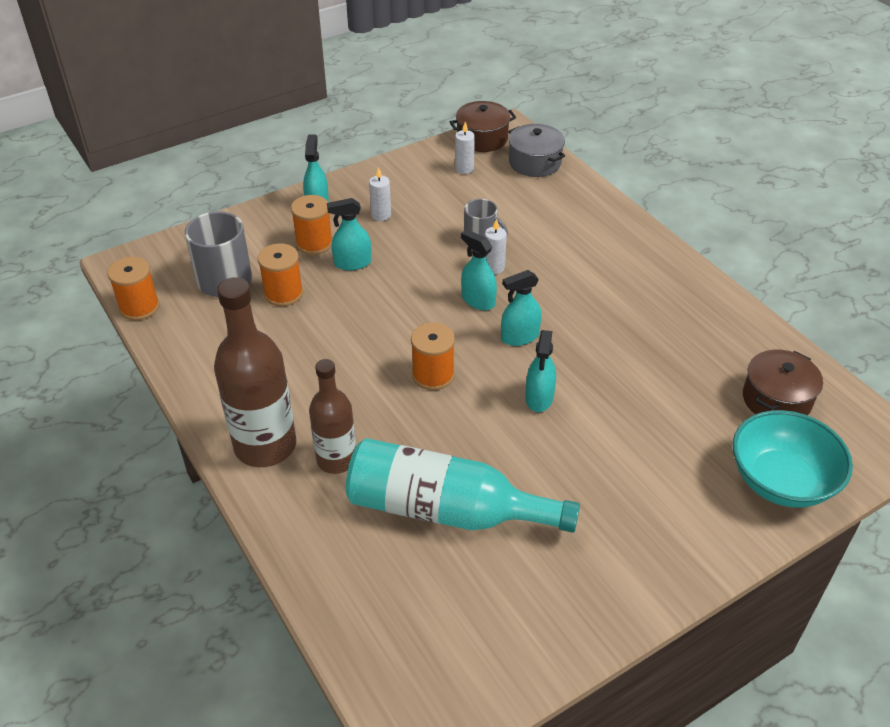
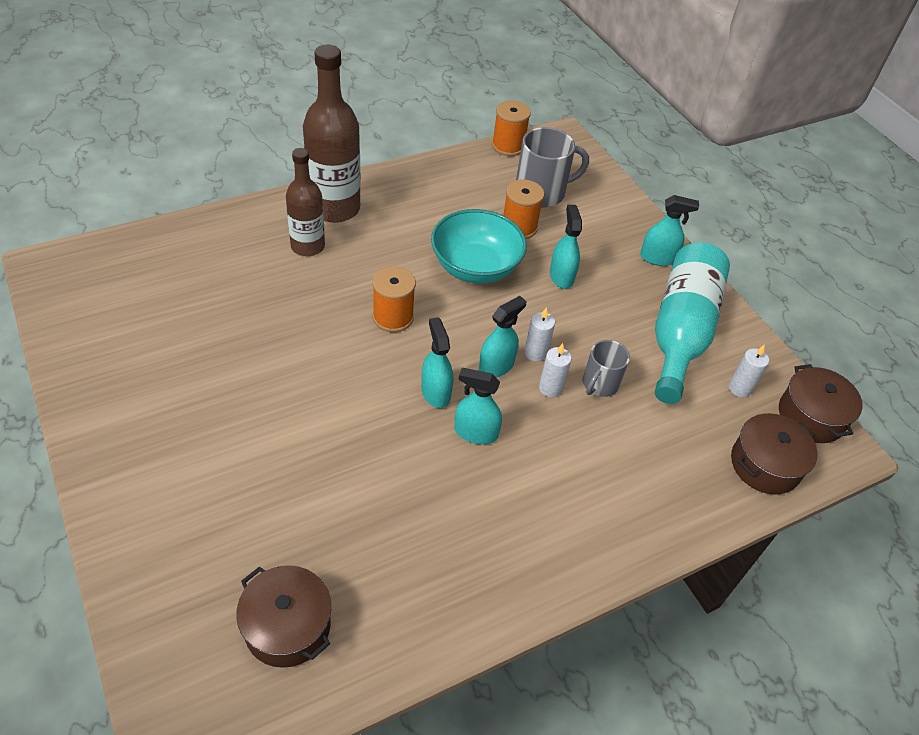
camera: 90 degrees right, 5 degrees up
(314, 243) = (593, 252): orange spool -> none
(381, 215) = (642, 304): white candle -> white candle (535, 353)
(446, 510) = (232, 306): turquoise bottle -> turquoise bottle (680, 332)
(534, 162) = (765, 464): grey pot -> brown pot
(539, 398) = (345, 393): turquoise spray bottle -> turquoise spray bottle (475, 432)
(781, 481) = (169, 587): turquoise bowl -> turquoise bowl (475, 267)

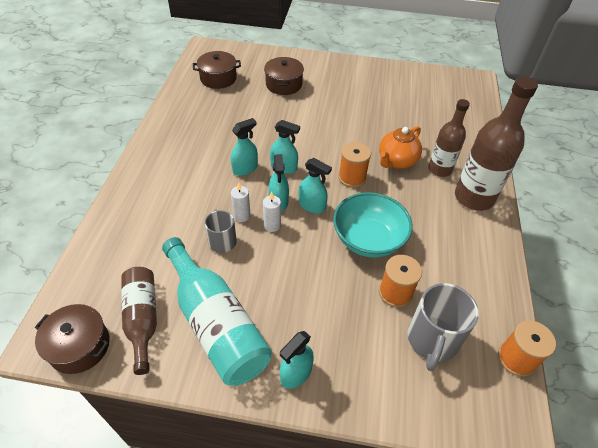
camera: 130 degrees right, 0 degrees up
(325, 288) = (396, 161): none -> orange teapot
(561, 276) = (325, 285): turquoise spray bottle -> turquoise spray bottle (312, 205)
(739, 388) = (142, 319): white candle -> brown bottle
(765, 464) = (89, 283): brown pot -> brown pot (284, 84)

